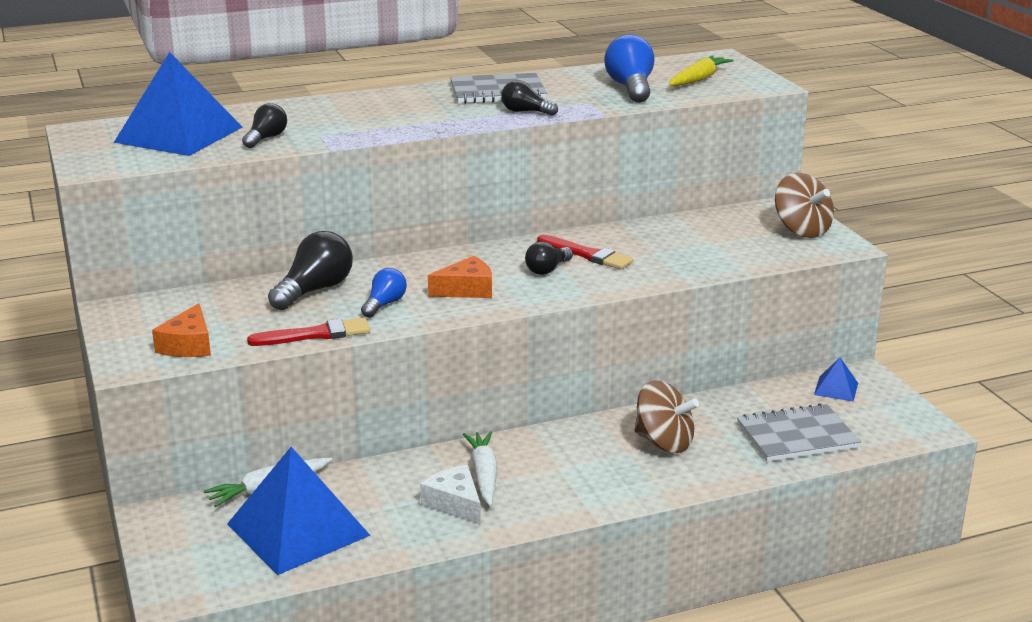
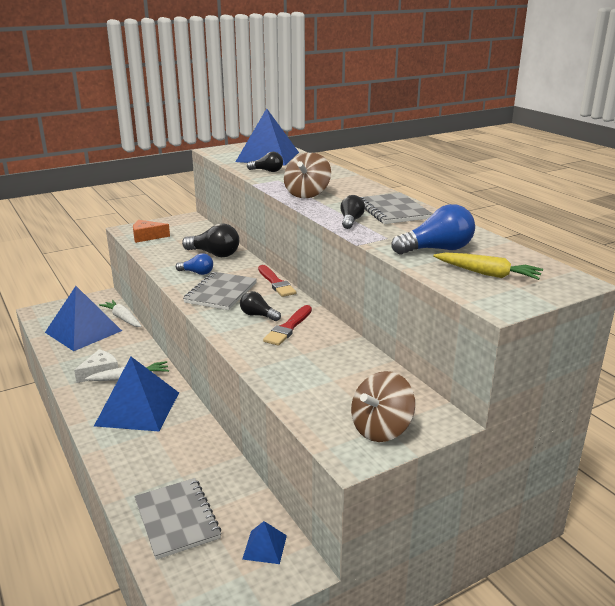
camera: 80 degrees right, 0 degrees up
(315, 334) = (157, 261): red brush -> red brush (276, 283)
(467, 290) = (221, 293): orange cheese -> grey notebook
(570, 466) = (138, 408): none -> blue pyramid
(664, 442) = (167, 447): brown spinning top -> brown spinning top (307, 194)

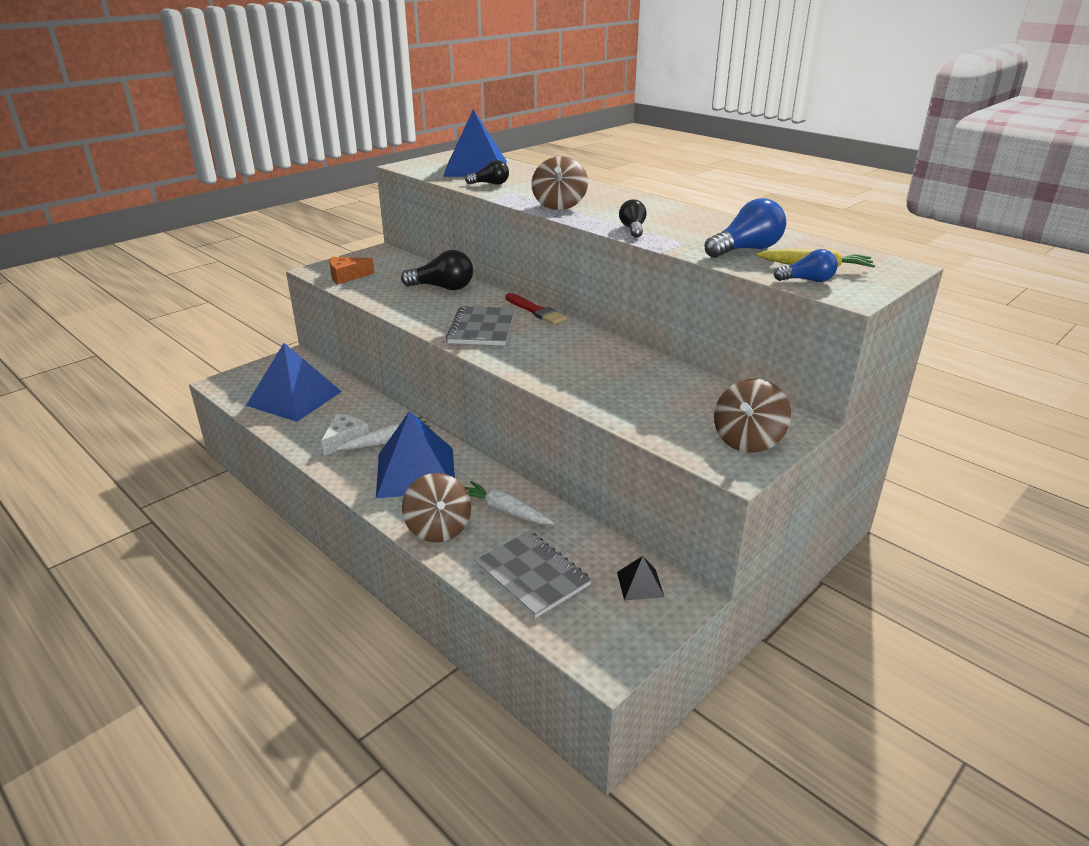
camera: 15 degrees left, 5 degrees up
(123, 318) = (333, 378): white carrot -> white carrot (505, 511)
(126, 462) = (438, 528): none -> brown spinning top
(197, 273) = (438, 310): blue light bulb -> blue light bulb (807, 280)
(258, 315) = (541, 347): black light bulb -> none
(265, 547) = (640, 584): blue pyramid -> black pyramid
(288, 328) = (583, 355): red brush -> none
(392, 211) = (666, 215): grey notebook -> none

